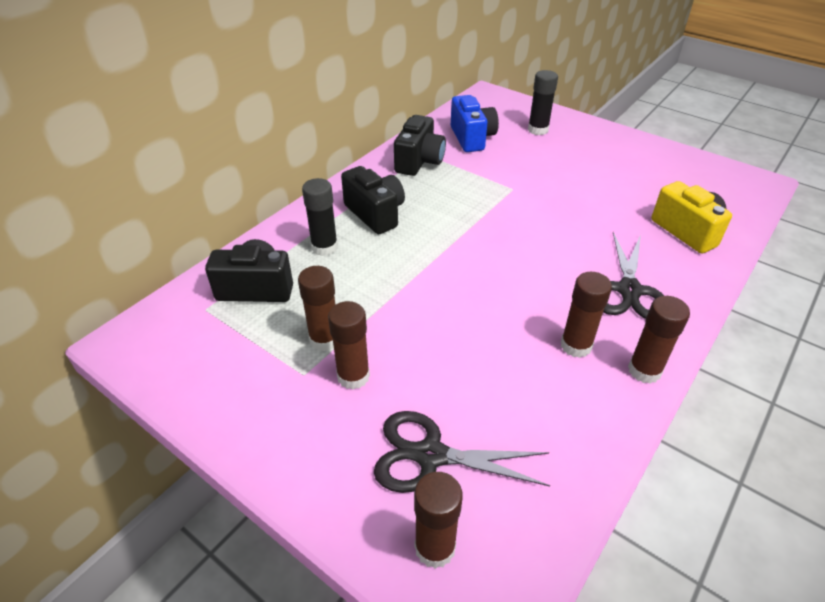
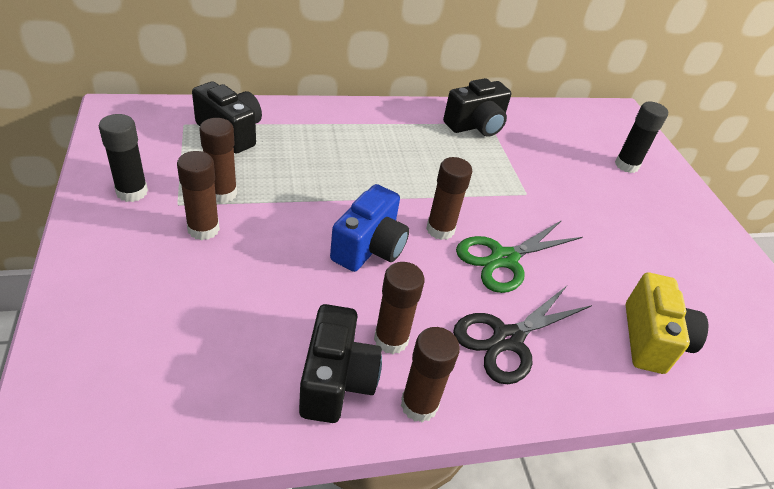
camera: 35 degrees right, 0 degrees up
(324, 247) = (312, 138): black glue stick -> black glue stick (132, 192)
(375, 214) = (383, 140): black camera -> black camera (336, 380)
(430, 455) = (171, 316): black scissors -> none
(435, 547) = (85, 371): brown glue stick -> brown glue stick (440, 229)
(472, 138) = (550, 136): blue camera -> blue camera (369, 248)
(560, 242) = (503, 259): none -> green scissors

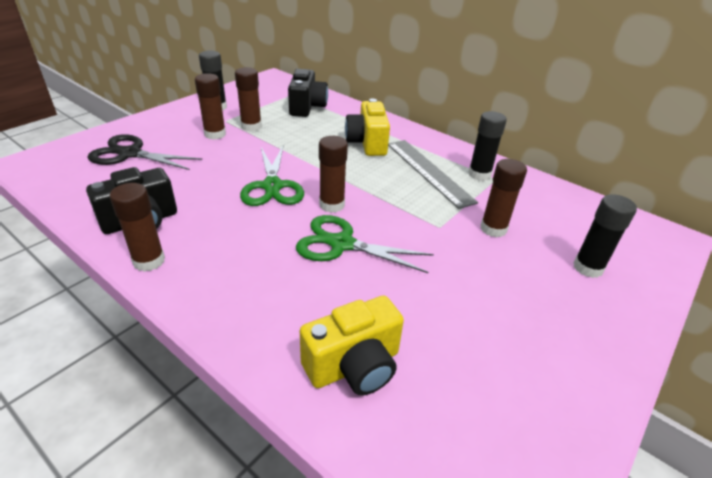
camera: 55 degrees right, 5 degrees down
(357, 144) = (367, 143): none -> yellow camera
(369, 248) = (272, 186): blue camera -> green scissors
(391, 339) = (197, 227): brown glue stick -> brown glue stick (493, 229)
(444, 146) = (428, 172): none -> grey ruler
(476, 126) = (479, 174): black camera -> black glue stick
(507, 339) = (254, 277): black scissors -> black scissors (129, 154)

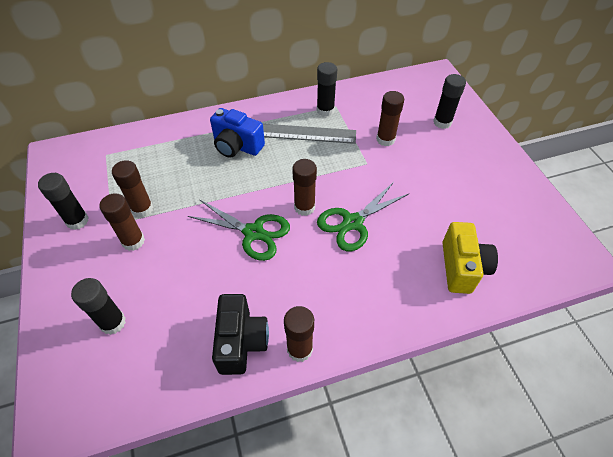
camera: 55 degrees left, 15 degrees up
(129, 154) = (113, 322): black scissors -> black glue stick
(307, 107) = (141, 155): black camera -> none
(367, 143) = (237, 146): yellow camera -> blue camera

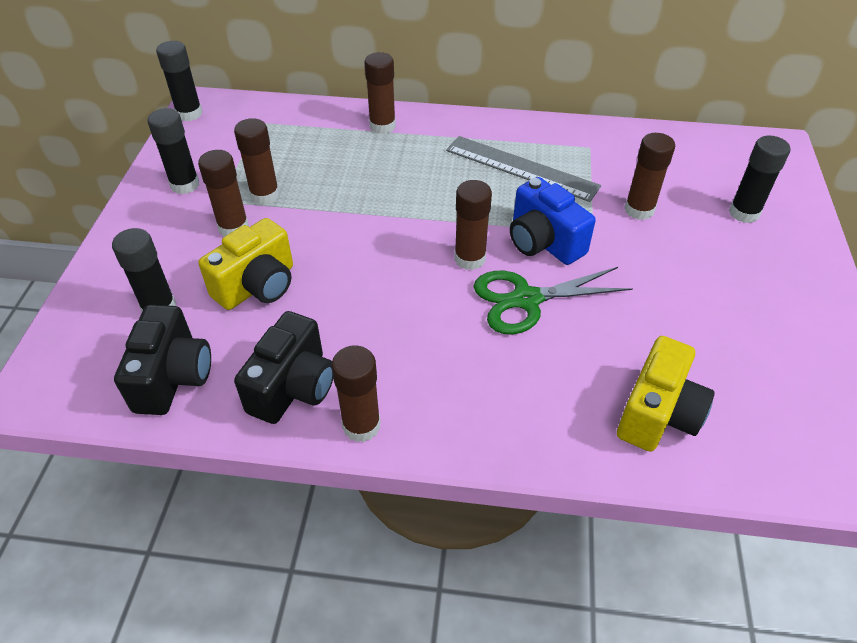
camera: 25 degrees right, 5 degrees down
(153, 370) = (173, 377): none -> black camera
(175, 278) = (257, 286): none -> yellow camera
(197, 131) = (382, 126): none -> brown glue stick
(237, 146) = (423, 158): blue camera -> blue camera (543, 242)
(254, 233) = (384, 267): green scissors -> none
(325, 110) = (571, 149): black glue stick -> black glue stick (189, 114)

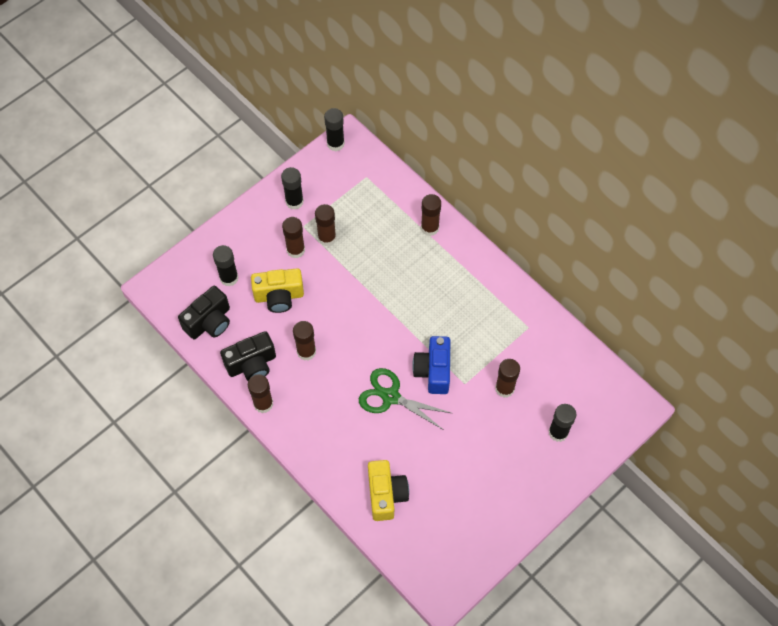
camera: 40 degrees right, 15 degrees up
(470, 259) = (388, 353): brown glue stick -> brown glue stick (306, 351)
(521, 168) = (473, 315): grey ruler -> none
(657, 414) = (386, 494): yellow camera -> yellow camera turned 75 degrees counterclockwise

